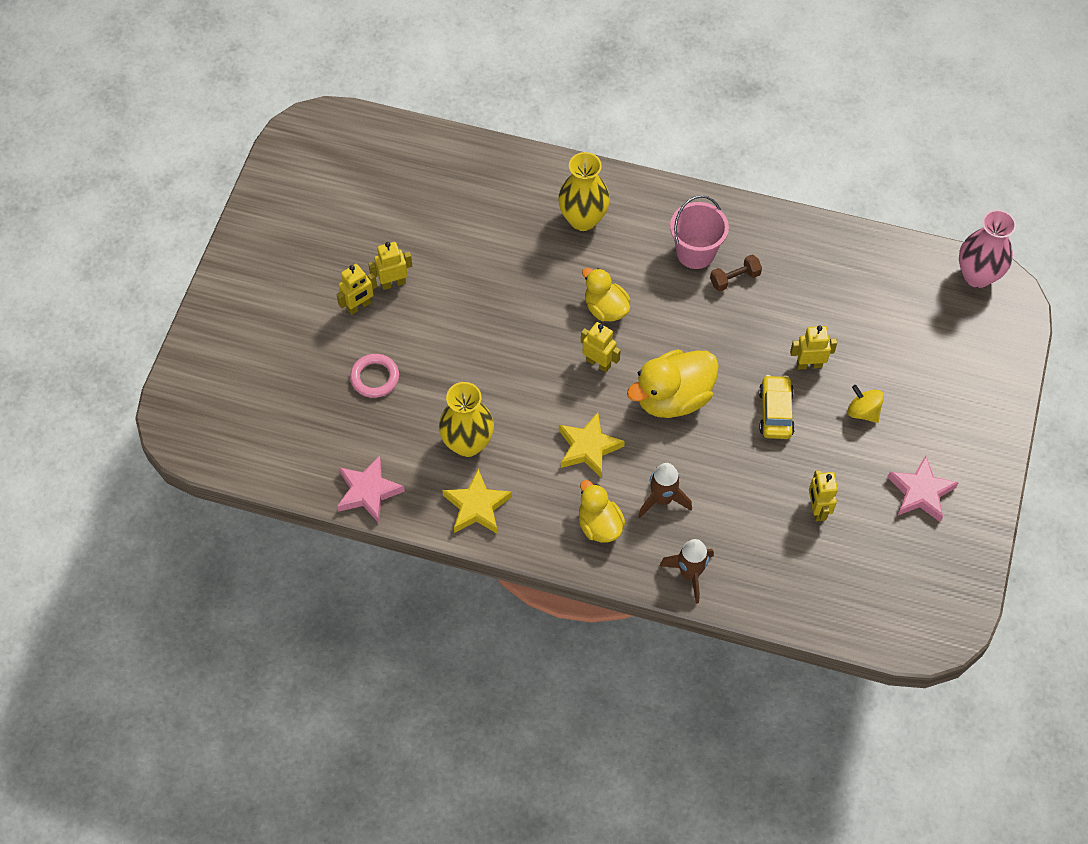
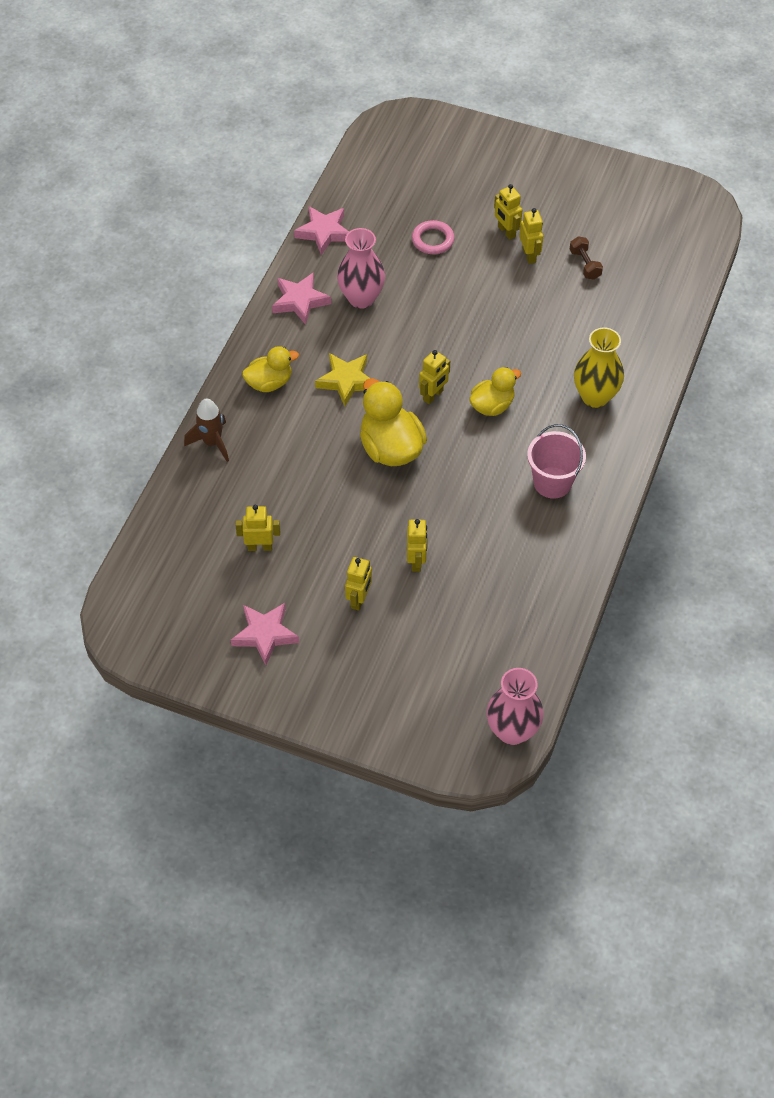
camera: 95 degrees right, 5 degrees down
(467, 443) = (361, 298): yellow vase -> pink vase
(477, 506) = (300, 301): yellow star -> pink star
(662, 499) = (287, 430): brown rocket -> none
(734, 278) = (520, 511): brown dumbbell -> brown dumbbell (585, 264)
(775, 412) = (366, 527): yellow car -> none
(863, 411) = (359, 599): yellow spinning top -> yellow robot

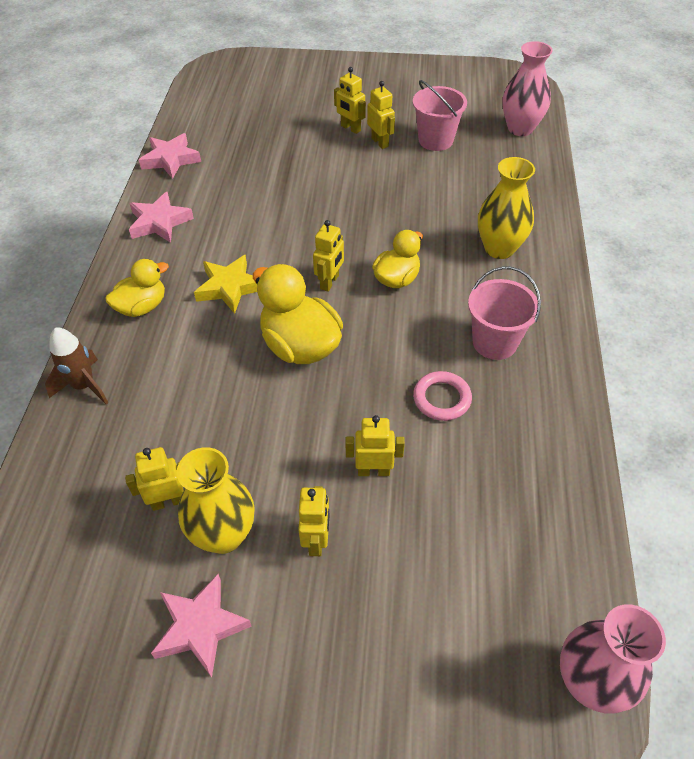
camera: 15 degrees left, 5 degrees down
(294, 580) = (224, 535): none -> yellow vase
(361, 298) = (224, 208): pink vase -> pink vase (520, 128)
(416, 561) = (373, 471): yellow robot -> yellow robot turned 75 degrees counterclockwise
(433, 240) = (282, 147): pink ring -> pink ring (442, 398)
(585, 264) = (435, 140): brown dumbbell -> pink bucket

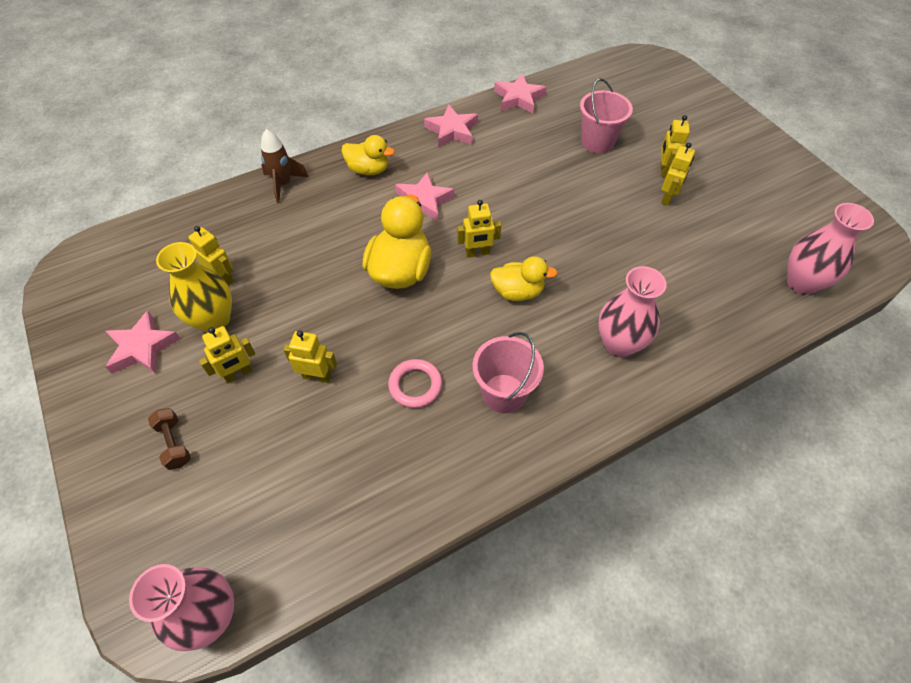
camera: 55 degrees right, 5 degrees up
(229, 287) = (423, 201): yellow star -> pink star
(362, 641) = (174, 443): none -> brown dumbbell
(373, 471) = (317, 376): yellow robot -> yellow robot turned 45 degrees counterclockwise
(435, 140) = (712, 231): pink bucket -> pink bucket (597, 142)
(499, 248) = (619, 344): yellow vase -> pink vase

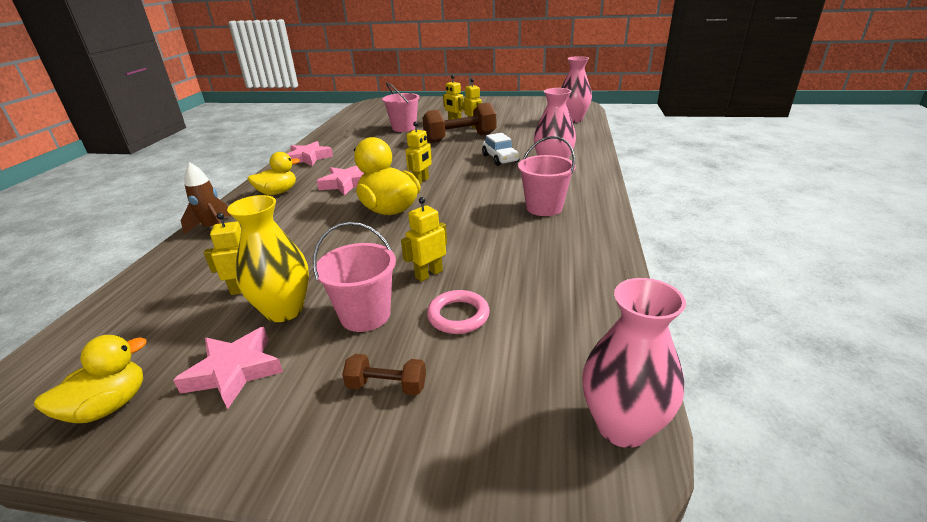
camera: 50 degrees left, 25 degrees down
(238, 374) = (365, 315): yellow robot -> pink bucket
(415, 385) = (496, 235): pink ring -> pink ring (458, 316)
(517, 292) = (472, 179): yellow duck -> yellow duck (109, 406)
(518, 98) = (328, 134): pink star -> none
(594, 283) = (500, 159): none -> white car
(617, 210) = (460, 138): none -> brown dumbbell

